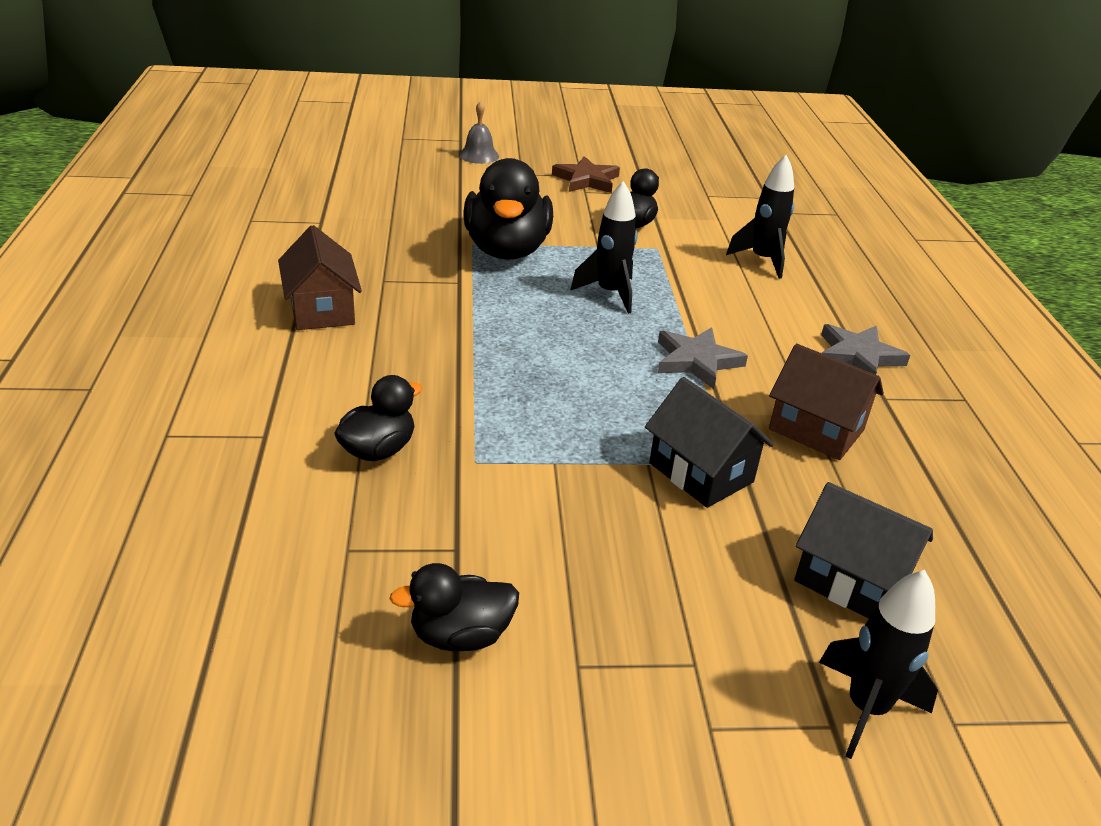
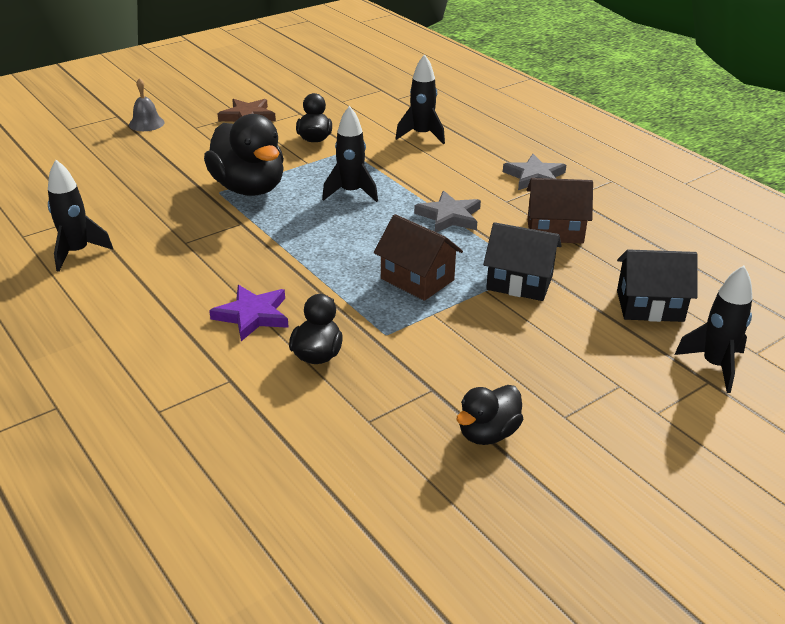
camera: 30 degrees left, 0 degrees up
(277, 252) = (77, 252): none -> black rocket
(322, 310) = (165, 280): brown house -> brown house (417, 279)
(362, 380) = (252, 315): none -> purple star

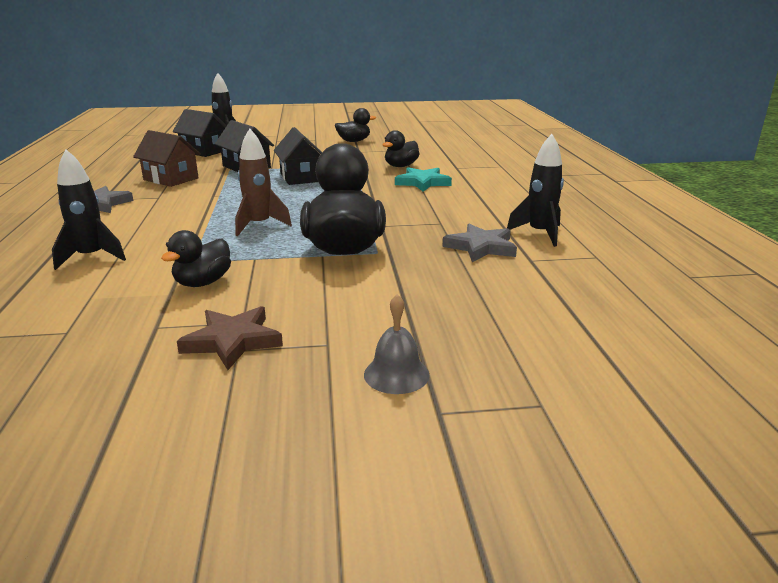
camera: 150 degrees left, 10 degrees down
(252, 315) = (423, 182): purple star -> turquoise star
(351, 193) = (259, 225): black rocket -> brown rocket
(417, 279) = (301, 177): brown house -> black house
(449, 216) = (218, 197): grey star -> grey star (481, 247)

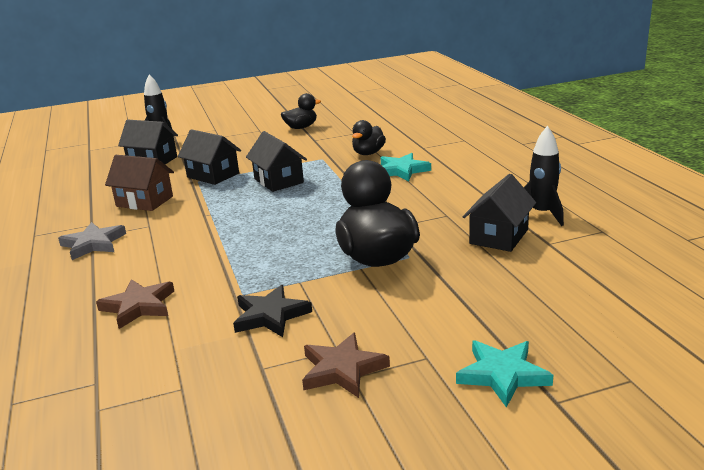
camera: 10 degrees left, 0 degrees up
(91, 257) = (138, 306): black rocket -> brown star
(203, 282) = (270, 315): black duck -> black star
(259, 225) = (278, 244): brown rocket -> none
(396, 374) = (502, 375): grey bell -> turquoise star
(481, 247) = (499, 236): grey star -> black house

